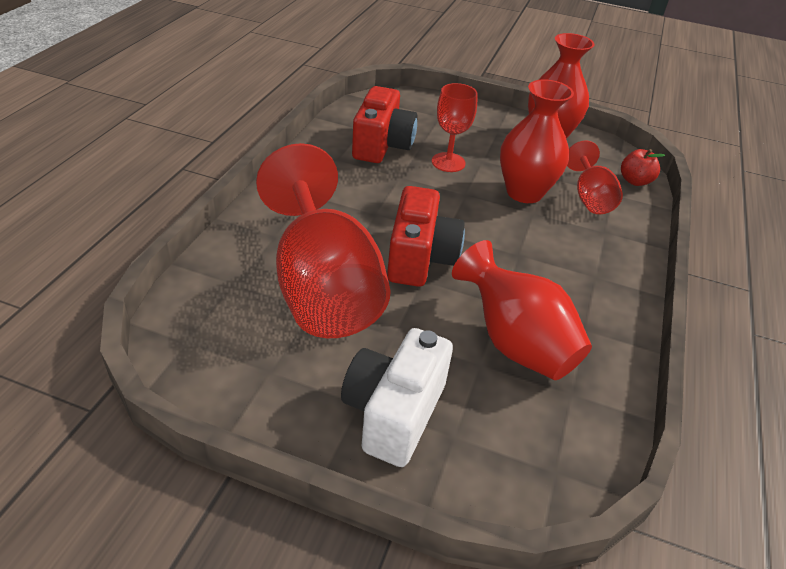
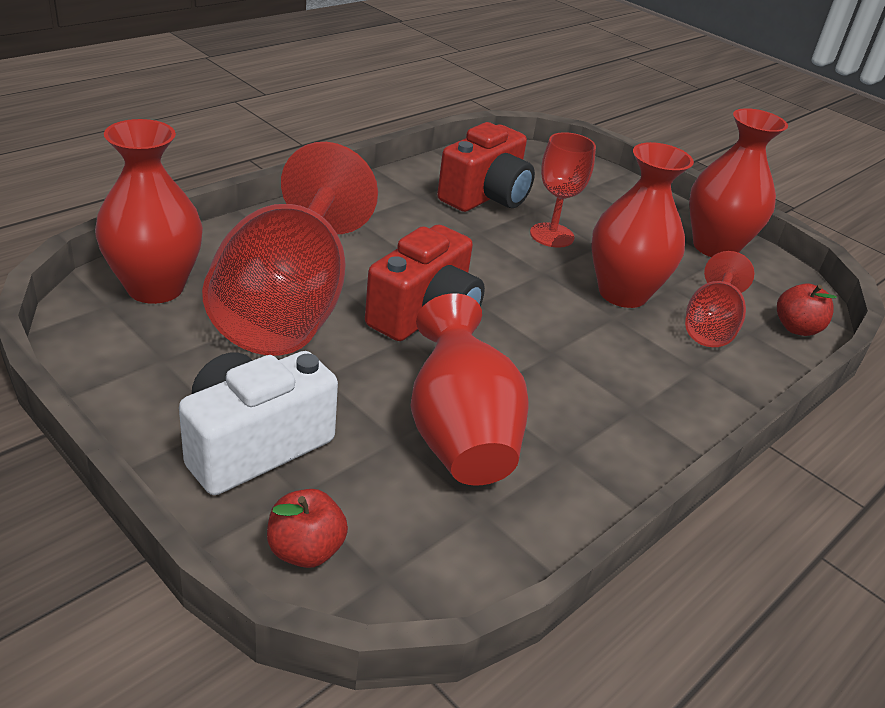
camera: 25 degrees right, 5 degrees down
(212, 312) = (155, 288): none -> red vase
(494, 477) = (305, 550): none -> red apple

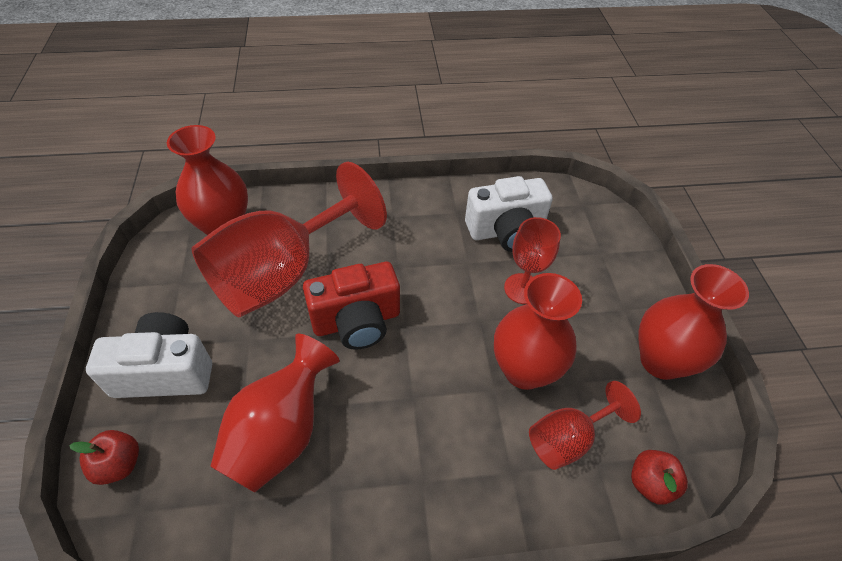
camera: 40 degrees right, 15 degrees up
(485, 196) = (506, 231): red camera -> white camera

